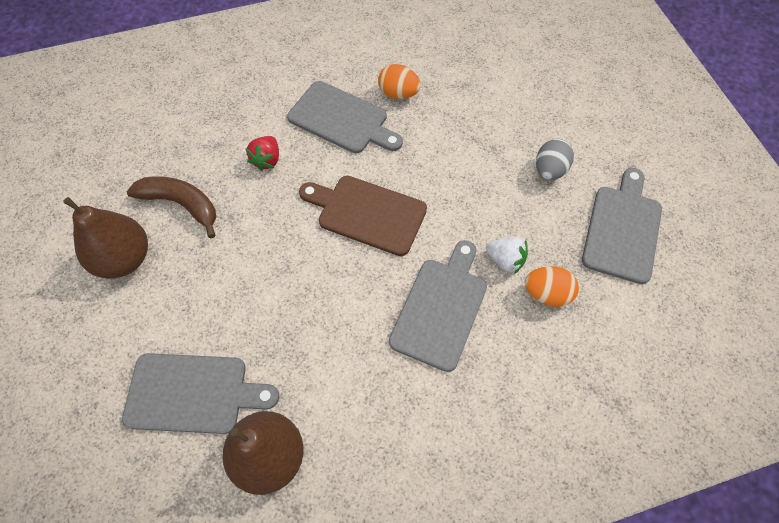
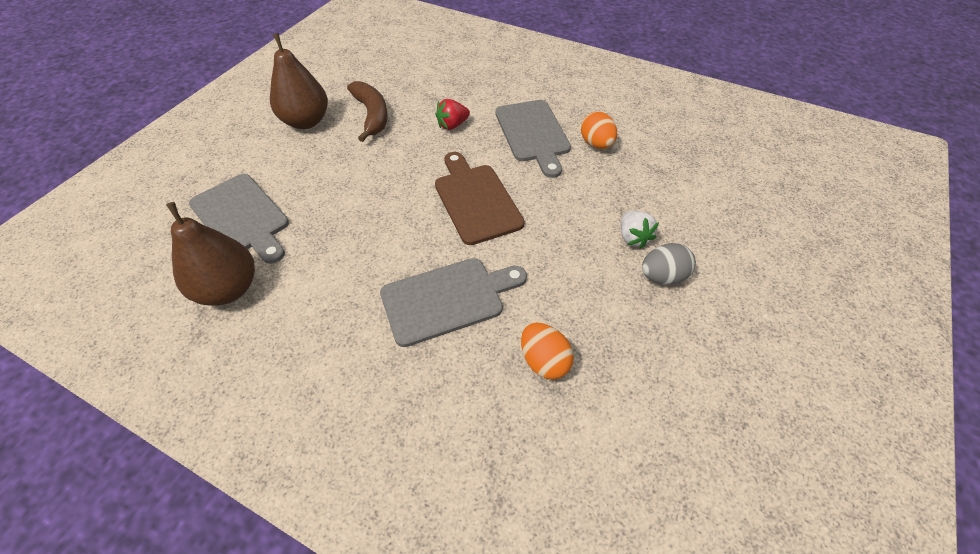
camera: 45 degrees right, 10 degrees down
(505, 260) = (540, 309): white strawberry -> white strawberry (633, 237)
(622, 229) = (680, 372): grey cutting board -> none

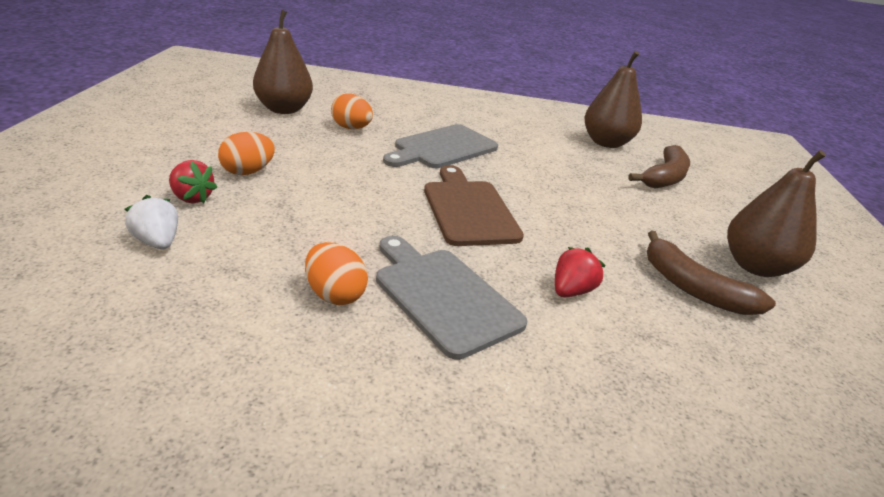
camera: 155 degrees right, 20 degrees down
(242, 217) = (664, 177): grey cutting board -> brown banana
(475, 200) = (468, 209): brown cutting board -> brown cutting board turned 150 degrees counterclockwise
(632, 432) = (284, 109): none -> brown pear
(633, 237) = (277, 195): white strawberry -> white strawberry (157, 242)
(662, 276) = (248, 172): grey egg -> orange egg
(703, 243) = (192, 198): none -> red strawberry

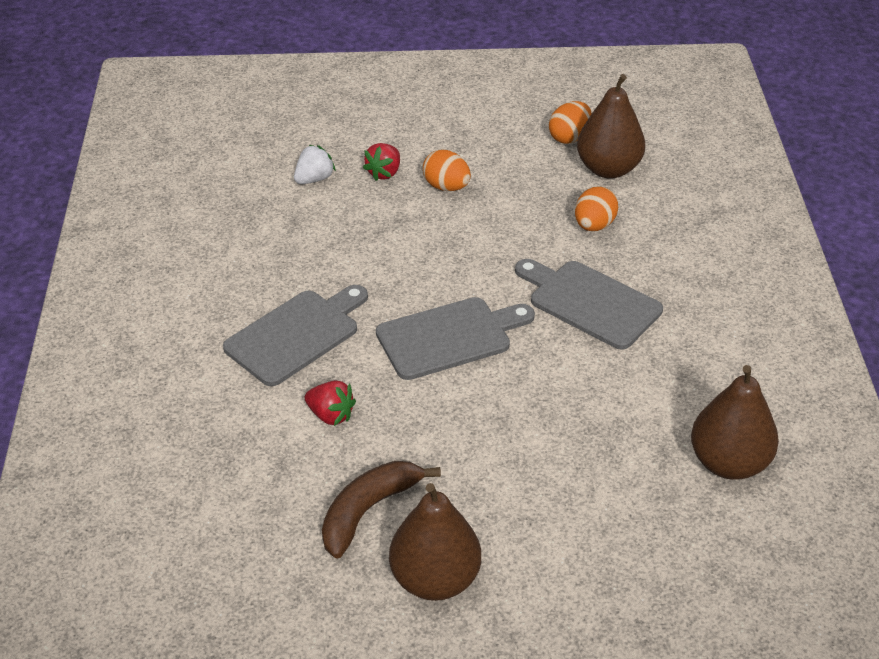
camera: 85 degrees right, 10 degrees up
(335, 294) = (279, 277): orange egg -> orange egg (569, 137)
(468, 209) = (449, 337): brown cutting board -> grey cutting board
(664, 177) = (643, 522): brown banana -> none

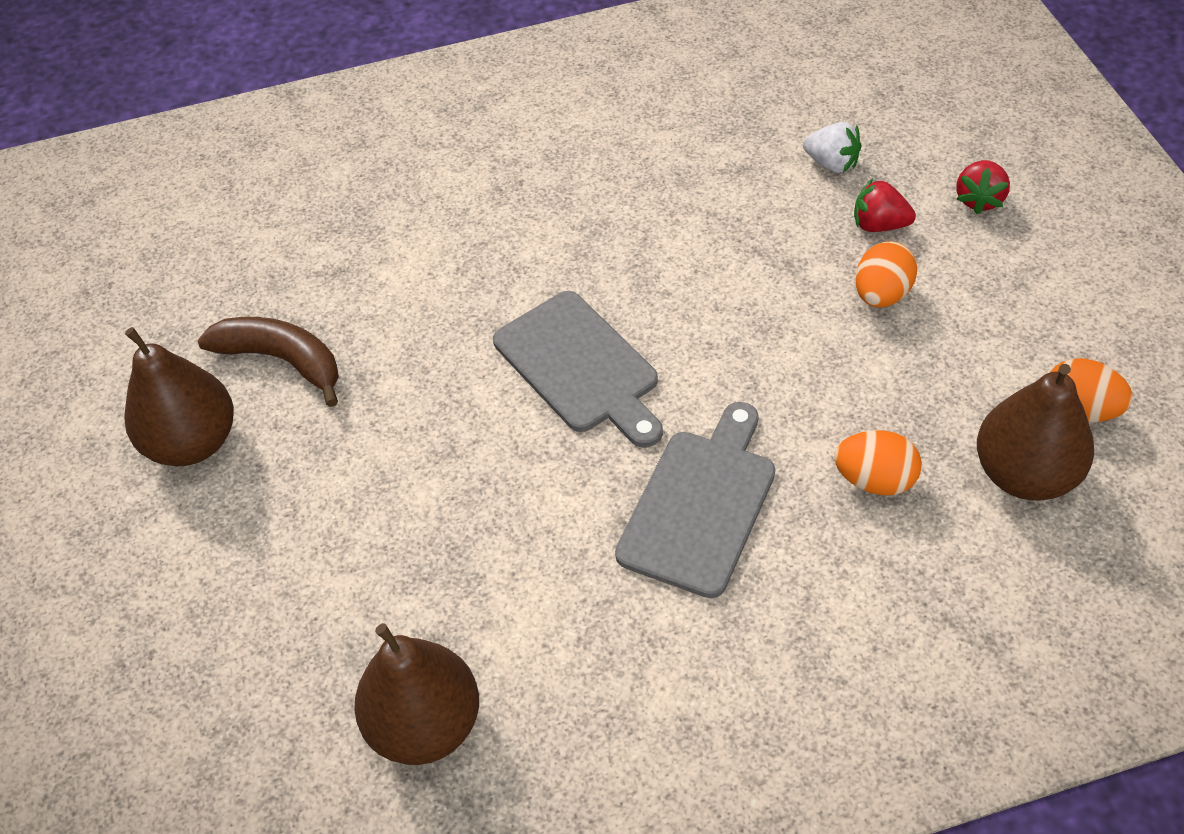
camera: 80 degrees right, 10 degrees up
(296, 334) = (540, 227): grey cutting board -> none
(330, 415) = (418, 291): red strawberry -> red strawberry (979, 199)

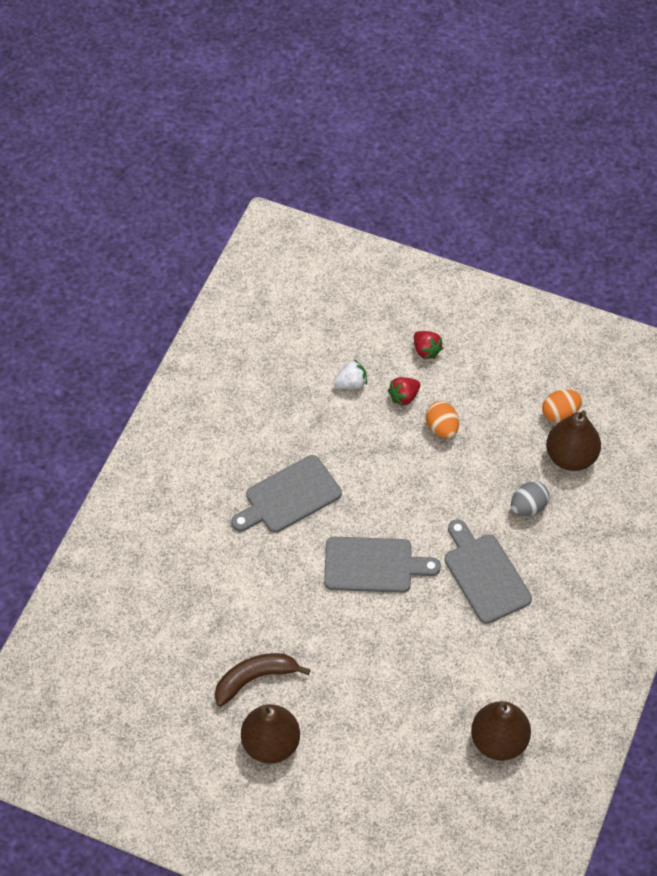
camera: 55 degrees left, 5 degrees up
(592, 216) = (289, 497): none -> grey cutting board
(874, 480) = (528, 507): orange egg -> grey egg

